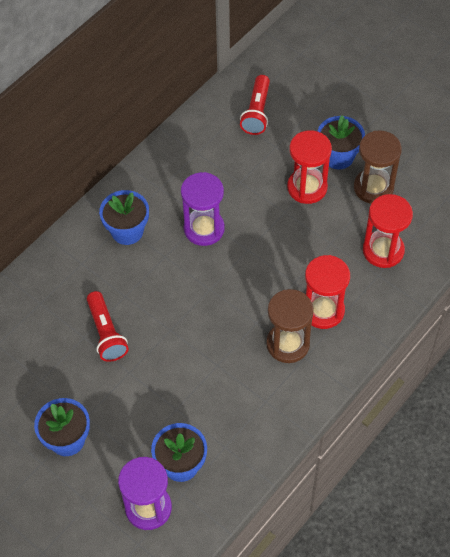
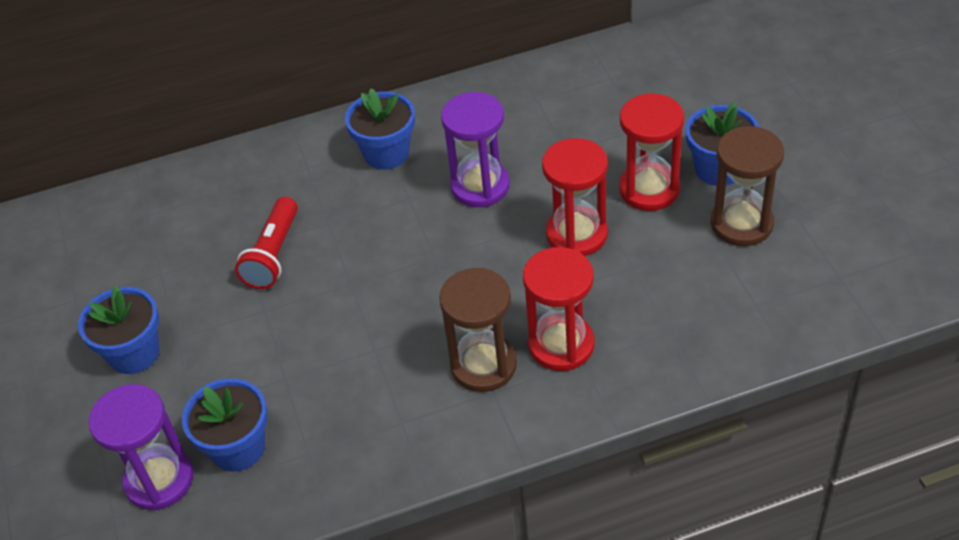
camera: 35 degrees right, 10 degrees down
(257, 112) = (647, 81): red flashlight -> none
(383, 250) = (699, 305): red hourglass -> red hourglass (576, 234)

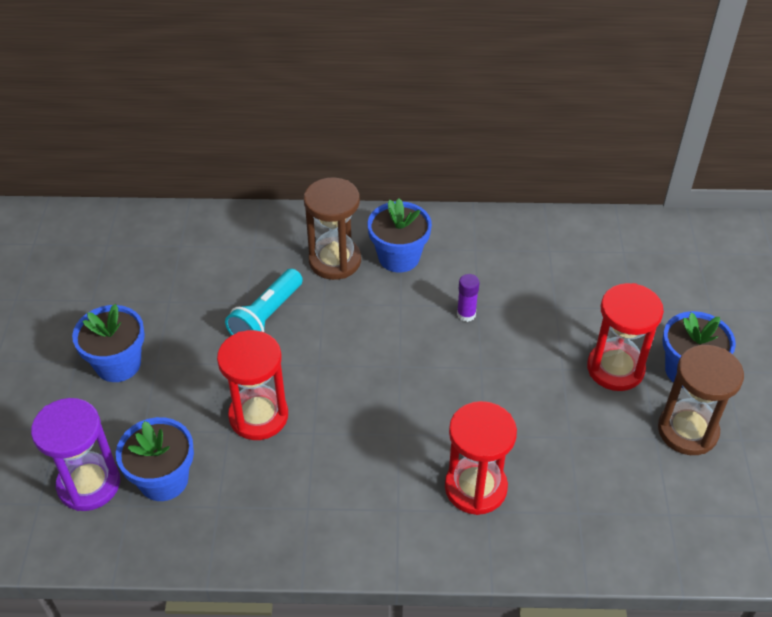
camera: 15 degrees right, 0 degrees up
(273, 255) = (266, 317): red flashlight -> turquoise flashlight
(480, 186) = (466, 314): purple hourglass -> purple glue stick
(483, 365) = (399, 481): brown hourglass -> brown hourglass (335, 261)
(576, 234) = (532, 388): red hourglass -> red hourglass (258, 416)

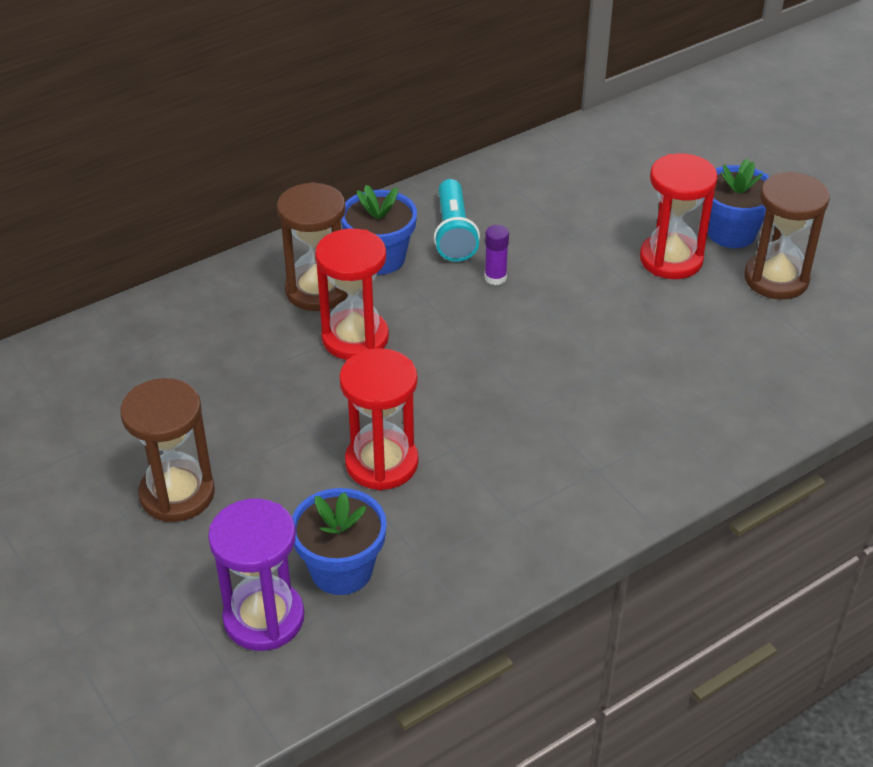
camera: 35 degrees left, 5 degrees down
(118, 364) = (177, 494): blue flower pot -> brown hourglass
(266, 317) = (297, 372): turquoise flashlight -> turquoise flashlight (454, 233)
(475, 487) = (647, 415): red hourglass -> red hourglass (355, 338)

